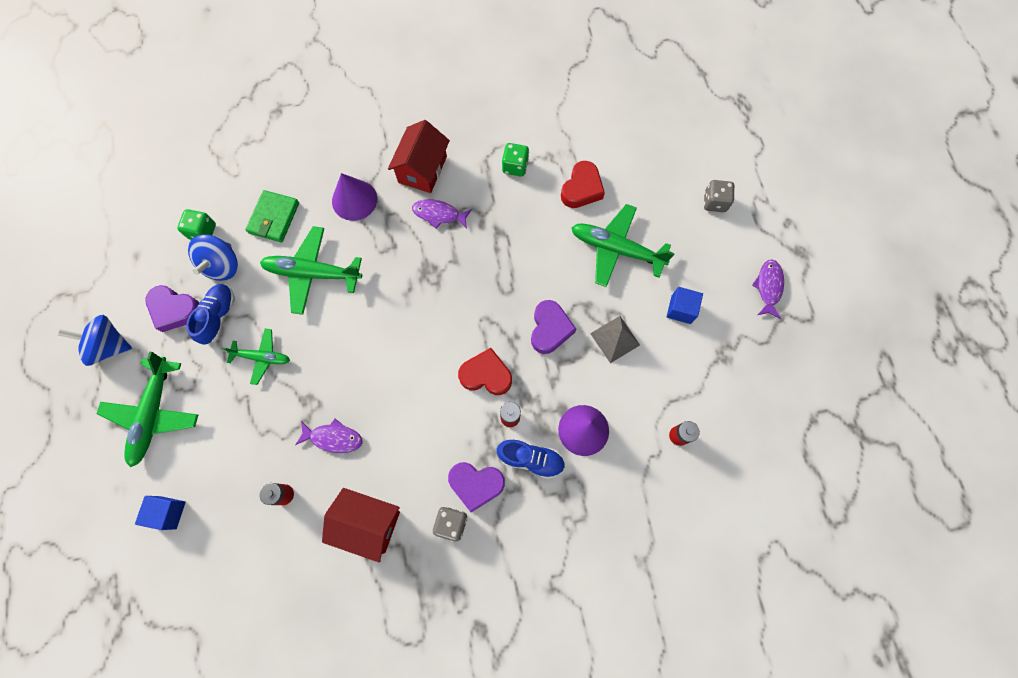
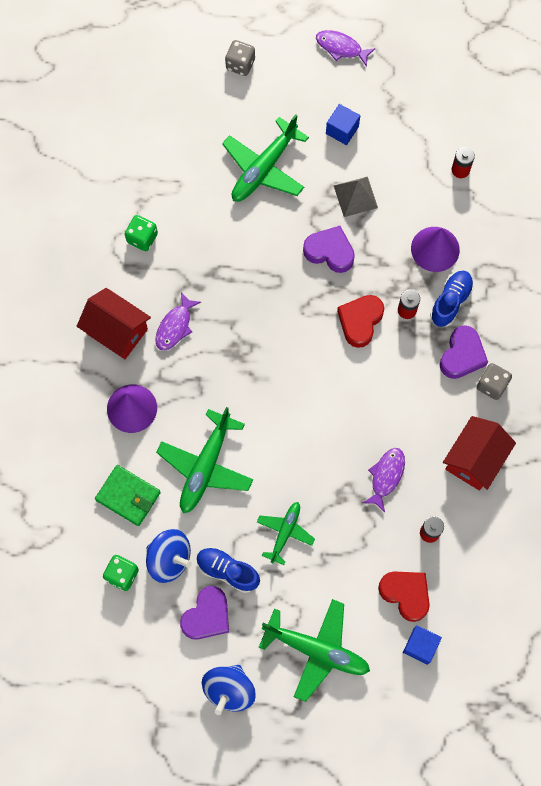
camera: 75 degrees left, 0 degrees up
(581, 189) = (188, 181): red heart -> red heart (405, 594)

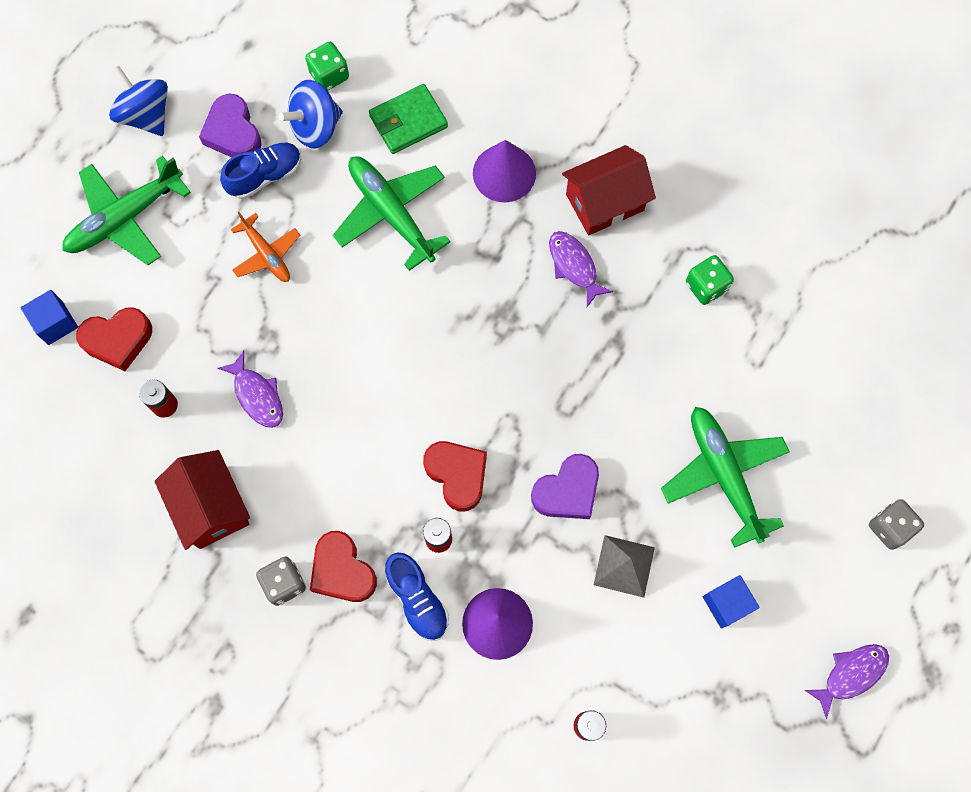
camera: 120 degrees right, 0 degrees up
(285, 533) = (267, 254): green plane -> orange plane
(462, 355) = (342, 570): purple heart -> red heart

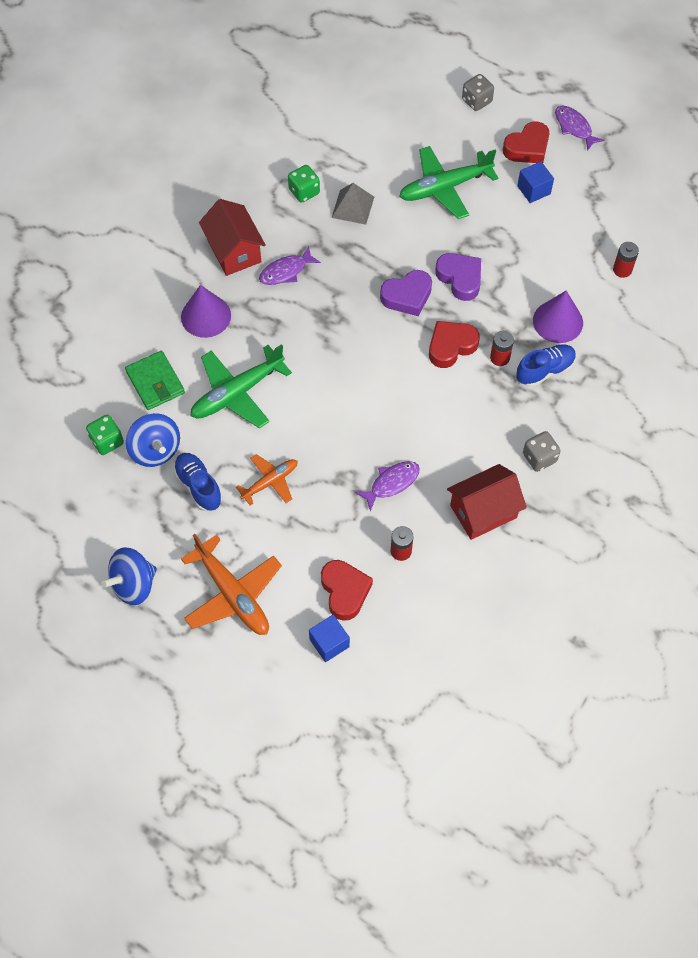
camera: 90 degrees left, 10 degrees down
(126, 218) = (233, 594): green plane -> orange plane
(233, 133) = (156, 513): purple heart -> purple heart (407, 296)
(342, 570) = (527, 419): red heart -> red heart (527, 148)
(624, 566) = (512, 246): grey pyramid -> grey pyramid (353, 207)

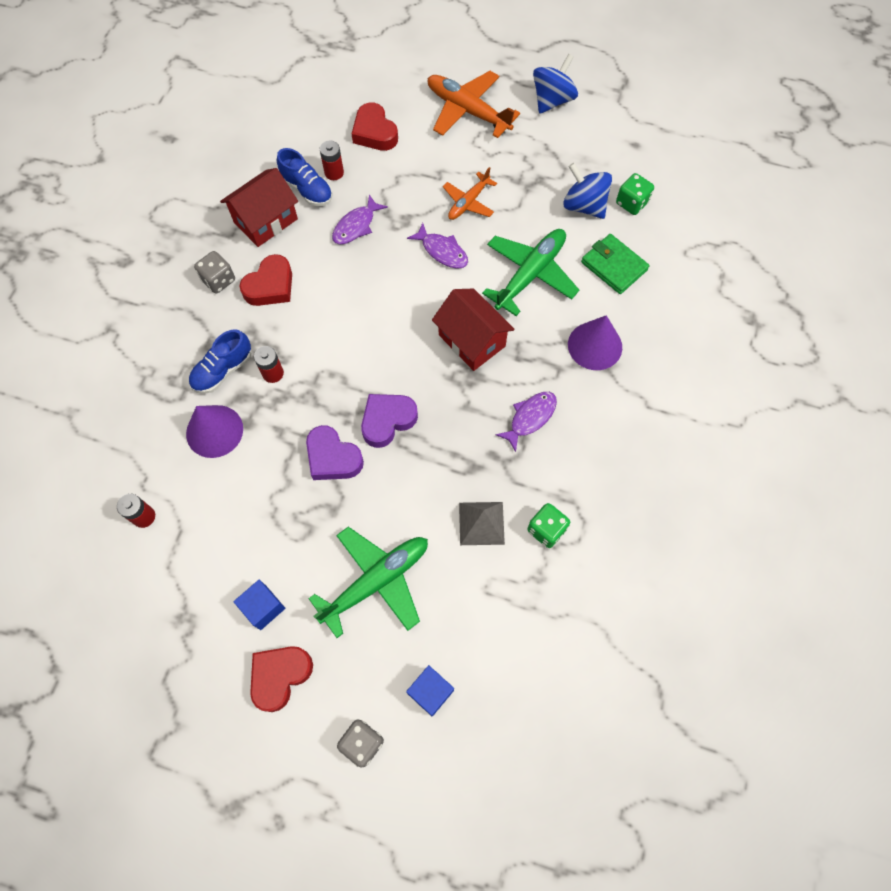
camera: 165 degrees right, 5 degrees up
(198, 486) = (531, 184): blue shoe -> blue shoe (307, 189)
(234, 251) = (596, 429): red house -> red house (471, 340)
(329, 643) = (376, 94): blue cube -> blue cube (430, 692)
(451, 346) = (327, 374): red heart -> red heart (270, 286)
(574, 127) = (219, 731): purple fish -> purple fish (442, 251)

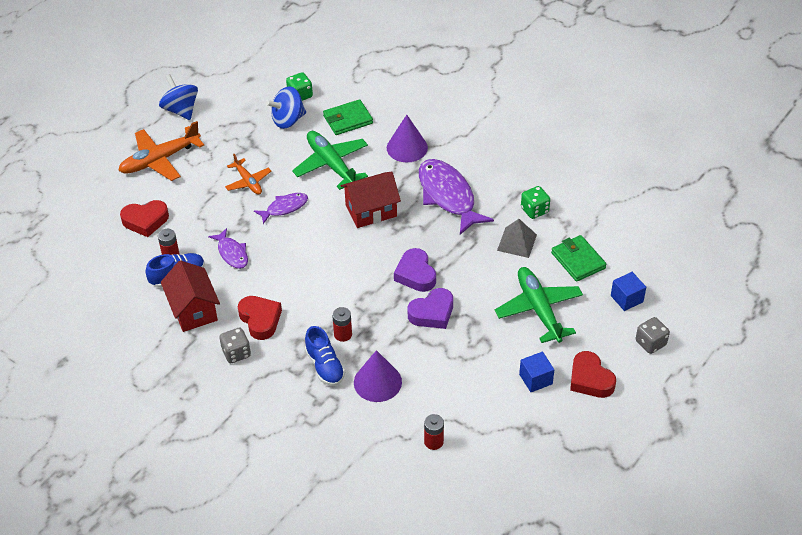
camera: 70 degrees left, 20 degrees down
(477, 609) = (578, 260): none -> green wallet
(530, 418) = (448, 196): purple fish -> purple fish, size x1.88

